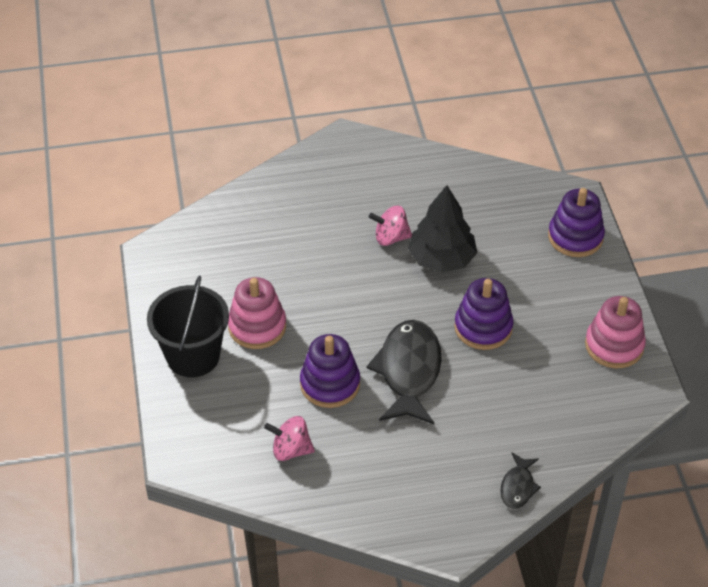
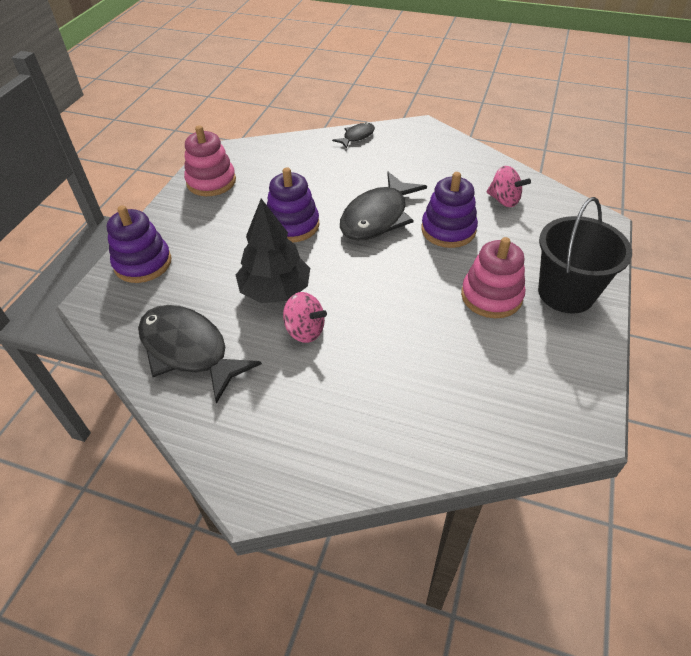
camera: 150 degrees left, 0 degrees up
(463, 191) = (189, 350): none -> black fish

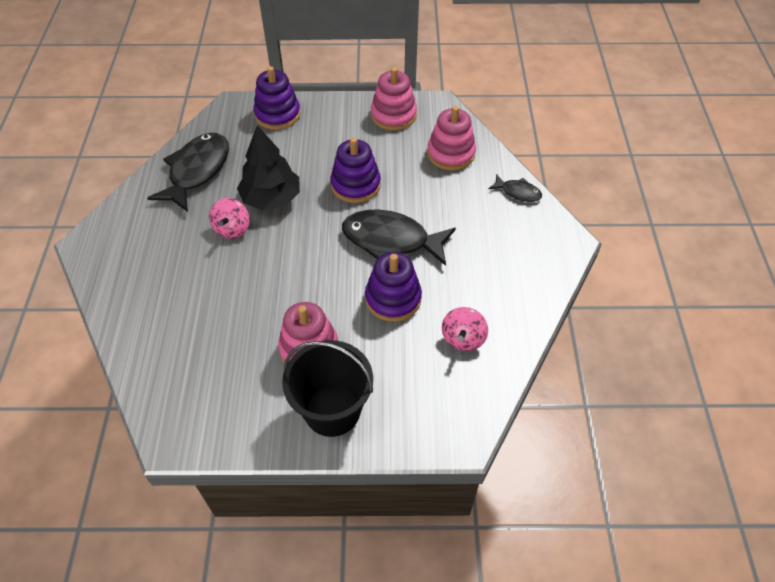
camera: 70 degrees right, 5 degrees up
(288, 160) = (451, 154): none -> pink stacking toy

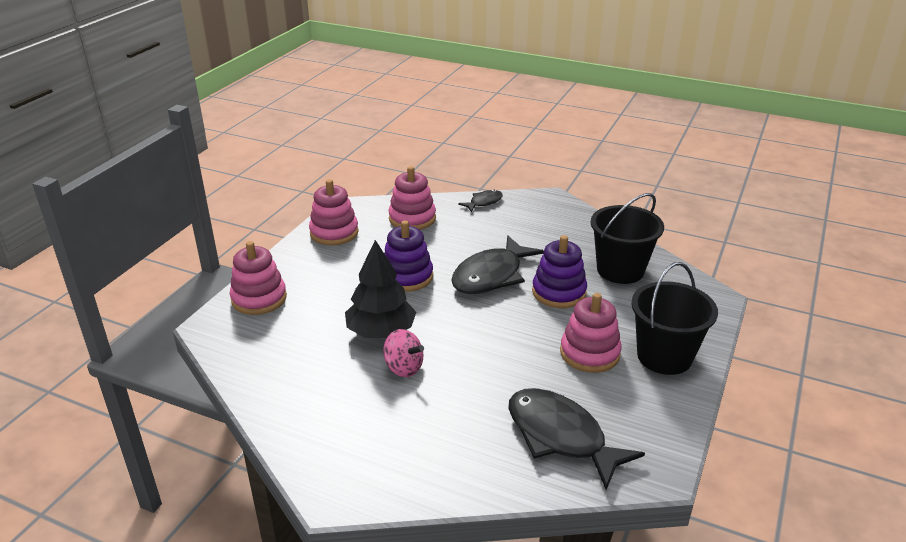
camera: 65 degrees left, 20 degrees down
(197, 171) = (292, 375): black fish -> black fish (561, 436)
(277, 114) = (259, 299): purple stacking toy -> pink stacking toy
(463, 338) = (620, 270): pink spinning top -> black bucket

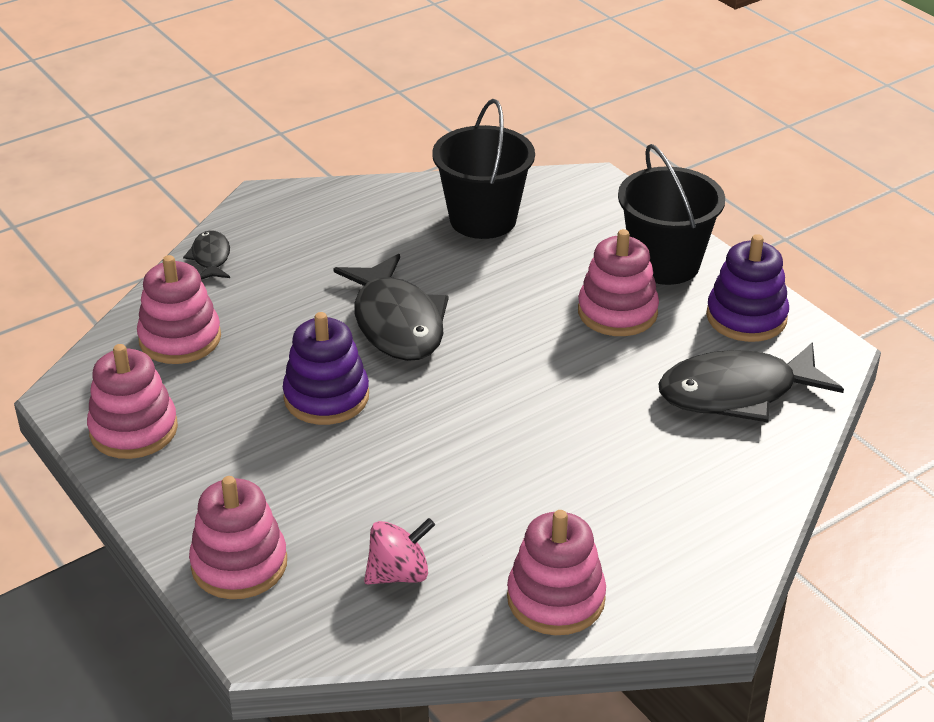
camera: 60 degrees left, 5 degrees up
(299, 419) = (556, 599): none -> pink stacking toy
(381, 331) = (432, 464): black tree -> none
(403, 368) = (525, 470): pink spinning top -> pink spinning top (399, 573)
(559, 292) = (484, 284): purple stacking toy -> purple stacking toy (746, 317)

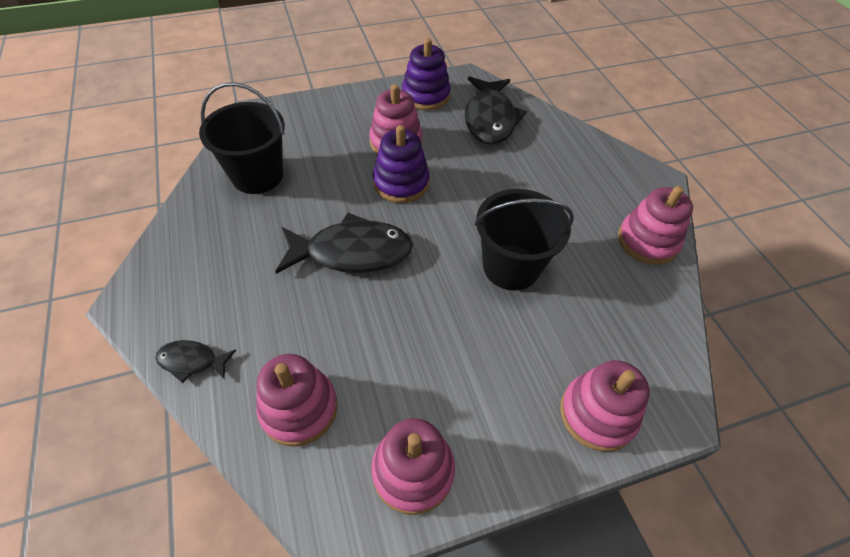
camera: 75 degrees left, 15 degrees up
(326, 397) = (421, 315): purple stacking toy -> purple stacking toy (401, 183)
(399, 573) = (618, 314): pink spinning top -> none
(665, 264) = (359, 110): black bucket -> black bucket (511, 267)

